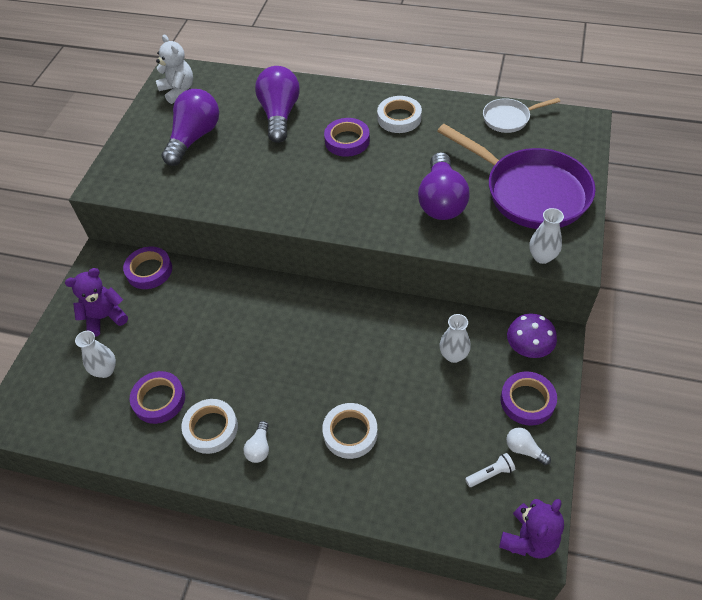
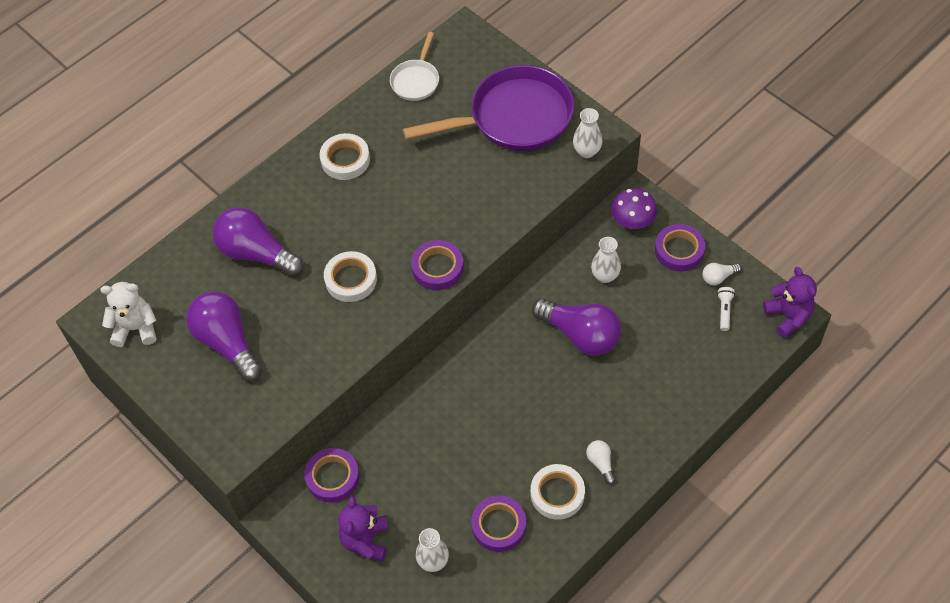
camera: 60 degrees left, 5 degrees up
(259, 448) = (601, 463): white light bulb -> white light bulb turned 150 degrees counterclockwise
(347, 141) = (341, 215): purple tape -> purple tape (437, 268)
(350, 433) = (629, 388): white tape -> white tape (351, 279)
(441, 200) = (475, 184): purple light bulb -> purple light bulb (580, 335)

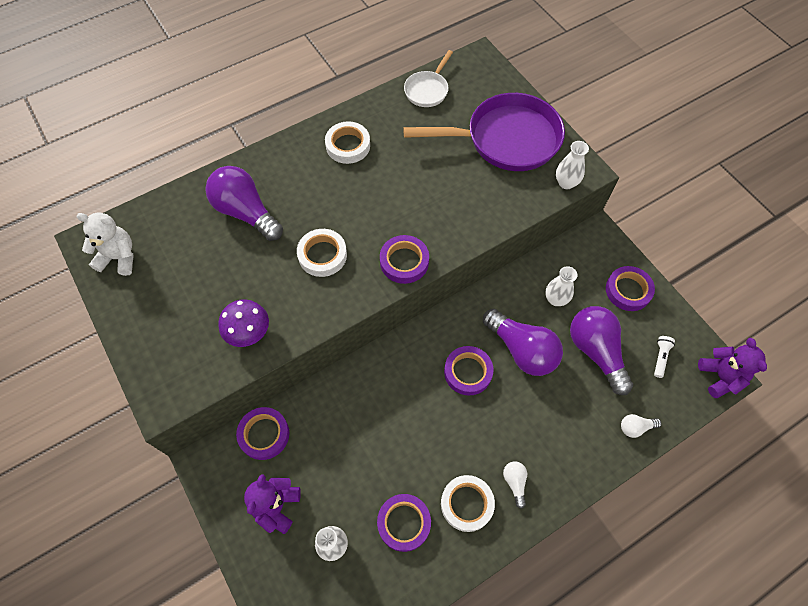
camera: 10 degrees right, 5 degrees up
(227, 342) = (194, 289): purple light bulb -> purple light bulb (596, 351)
(529, 369) = (468, 372): none -> purple tape
(632, 220) = (590, 254): purple mushroom -> purple mushroom (248, 332)
(718, 277) = (660, 324): white light bulb -> white light bulb (635, 427)

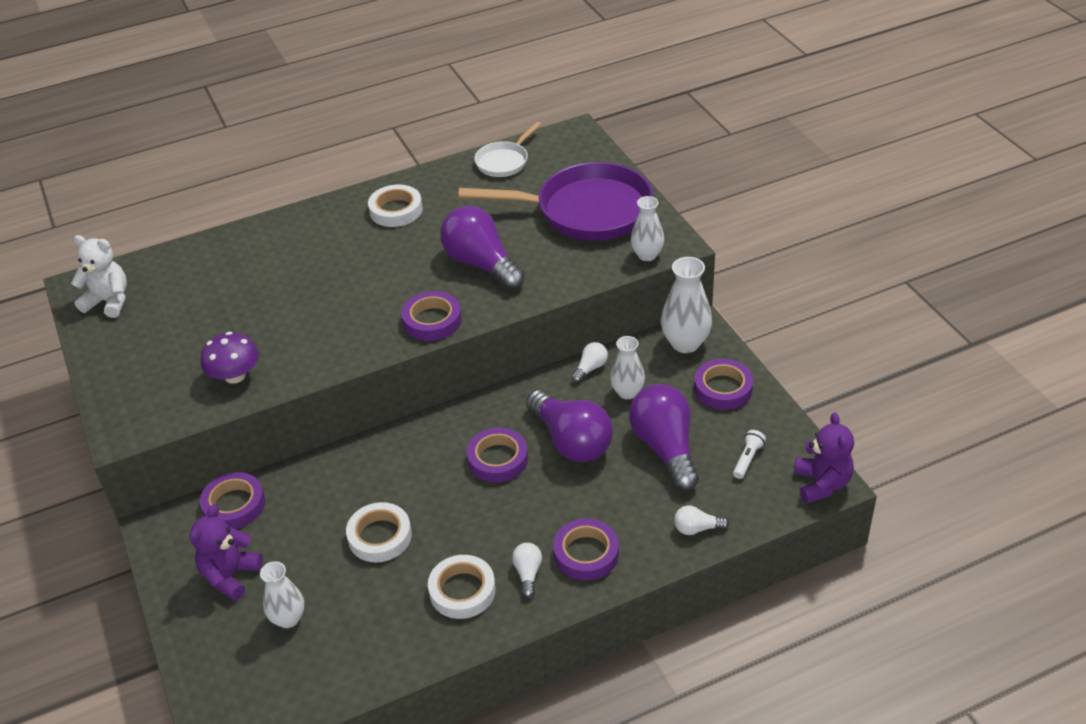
camera: 10 degrees right, 20 degrees down
(246, 212) = (262, 267): purple light bulb -> purple light bulb (481, 264)
(322, 255) = (338, 310): white tape -> white tape (380, 536)
(404, 523) = (380, 604): purple tape -> purple tape (586, 553)
(522, 277) = (590, 368): none -> white light bulb
(590, 248) = (685, 343): none -> white vase

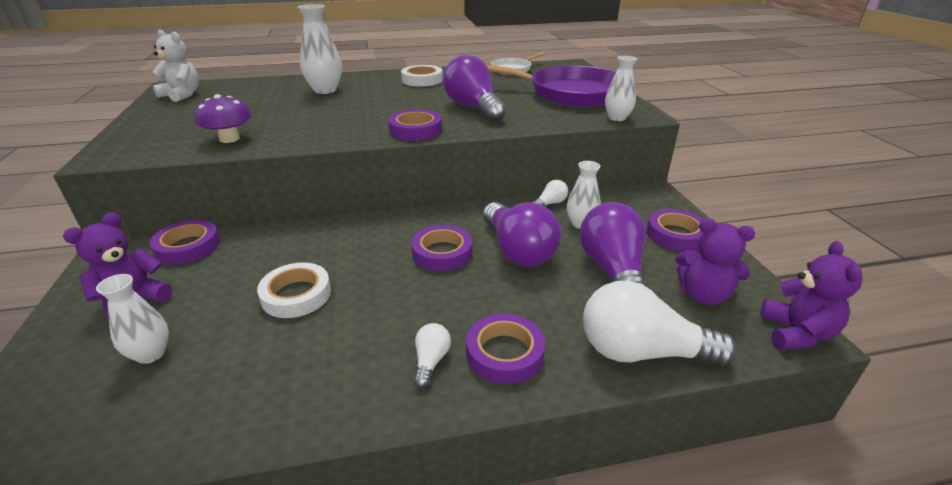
camera: 10 degrees right, 10 degrees down
(462, 590) = (349, 364): white tape -> none
(685, 343) = (640, 199): white vase -> white vase (325, 90)
(697, 528) = (641, 352): white light bulb -> white light bulb, size x2.23
(747, 459) = (703, 295): white flashlight -> purple teddy bear

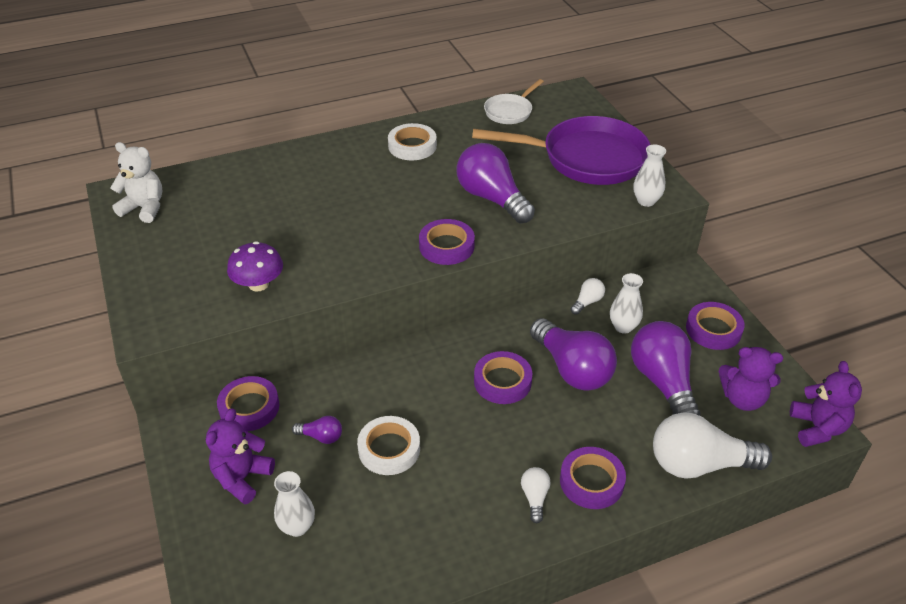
camera: 10 degrees left, 10 degrees up
(236, 276) = (321, 436): none -> purple light bulb
(325, 90) = (309, 180): white vase -> none

